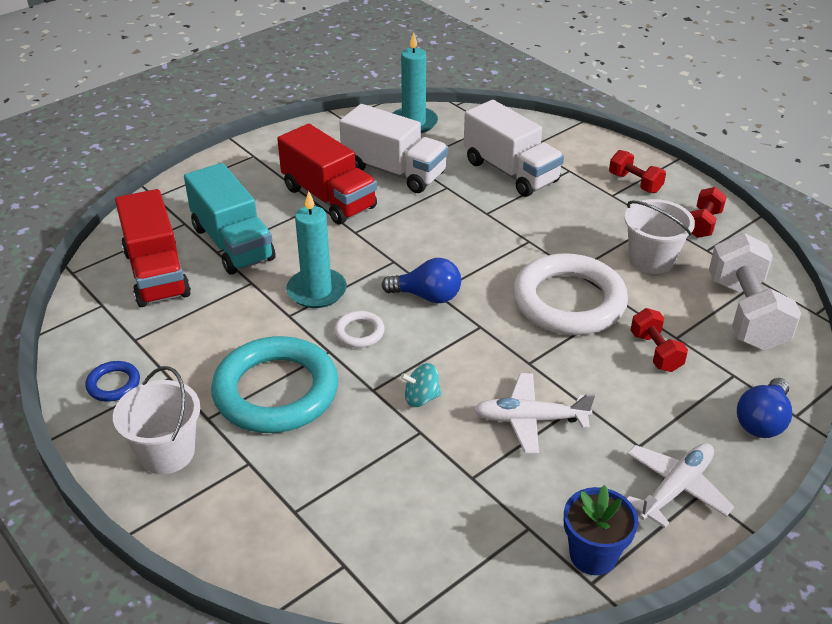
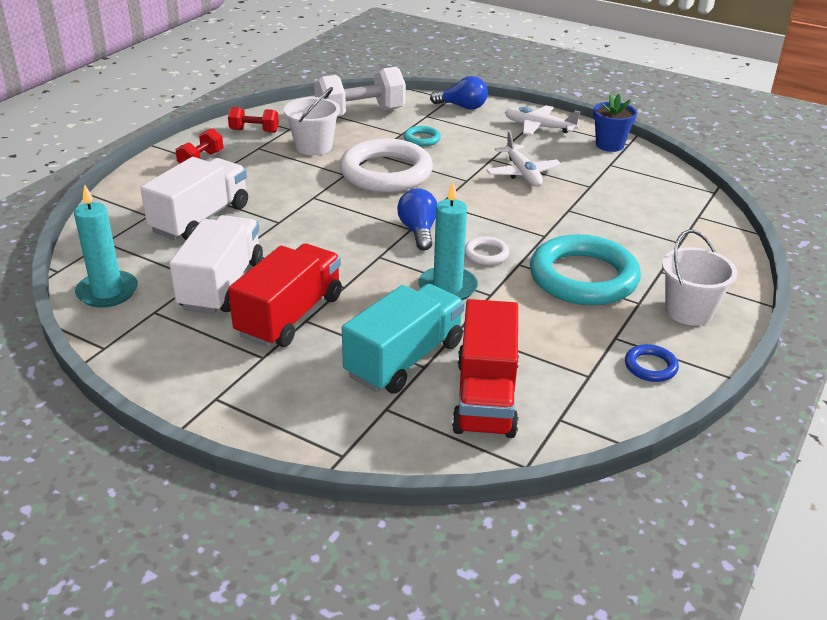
camera: 110 degrees left, 5 degrees down
(156, 273) = (485, 397): red truck -> red truck turned 135 degrees clockwise
(421, 398) = (536, 214): turquoise spinning top -> none
(655, 352) = (422, 139): red dumbbell -> turquoise ring

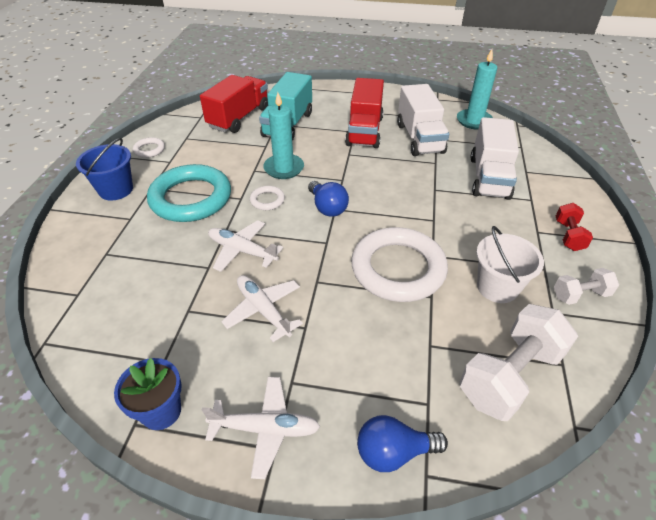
camera: 160 degrees right, 10 degrees up
(254, 131) = (580, 295): red dumbbell -> white dumbbell
(422, 139) = (400, 341): turquoise ring -> none
(485, 397) = (239, 118): red truck -> red truck turned 45 degrees clockwise
(530, 214) = (242, 251): none -> white plane
(650, 366) = (149, 150): blue ring -> white ring
(689, 311) = (116, 190): white bucket -> blue bucket

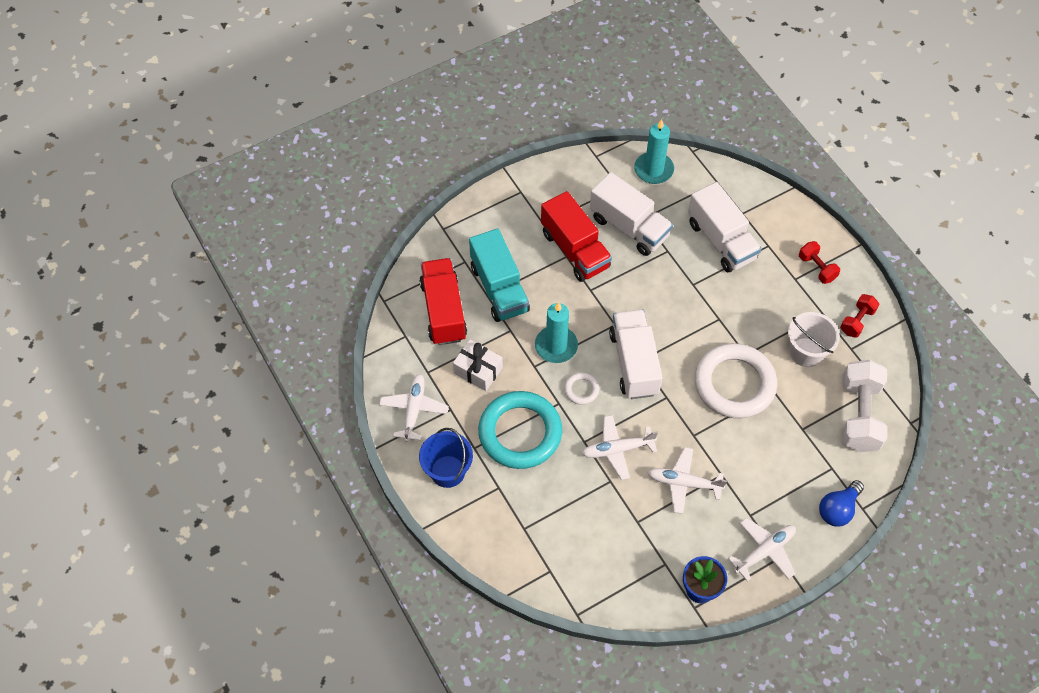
camera: 40 degrees left, 15 degrees up
(149, 150) = (414, 410): white ring -> white plane
(215, 153) = (478, 370): none -> white gift
(327, 207) = (634, 363): blue light bulb -> white truck
(580, 295) = (857, 321): white dumbbell -> red dumbbell

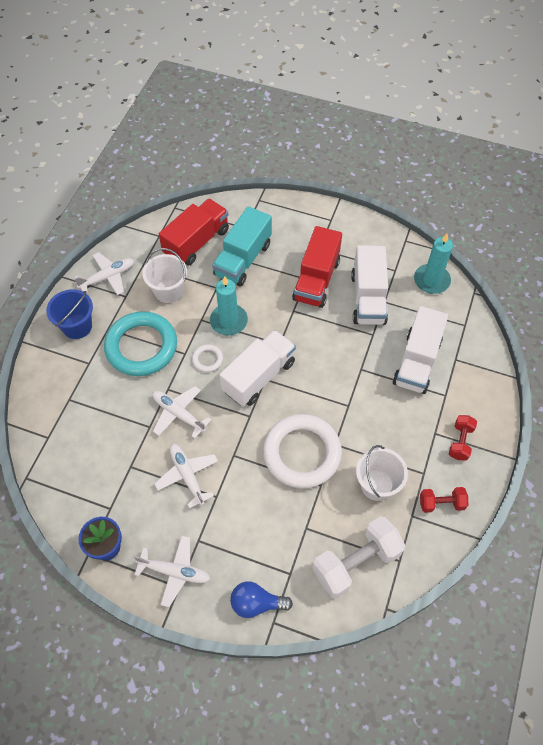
camera: 50 degrees right, 0 degrees up
(478, 370) = (168, 291): white gift -> white bucket

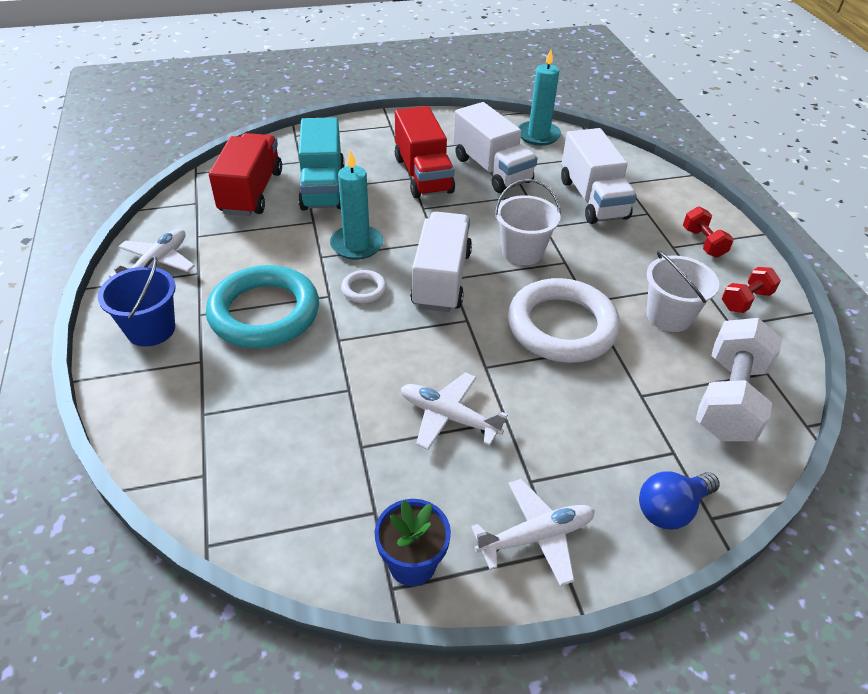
camera: 35 degrees left, 15 degrees down
(168, 291) = (254, 246): white bucket -> white bucket (522, 252)
(178, 414) = (376, 358): white plane -> none

